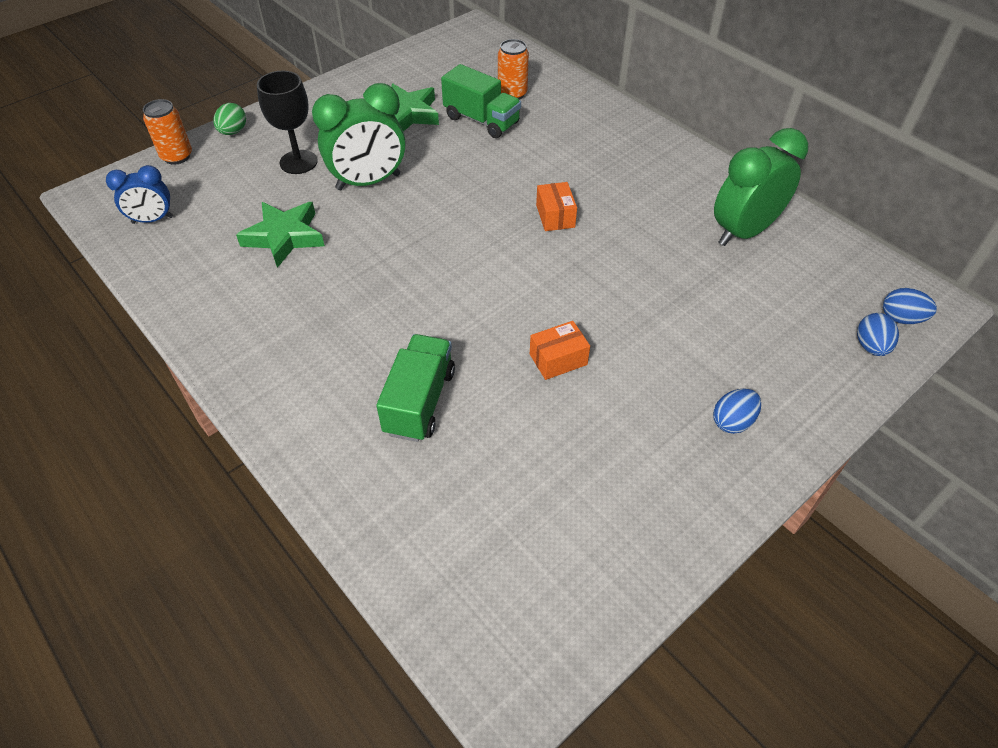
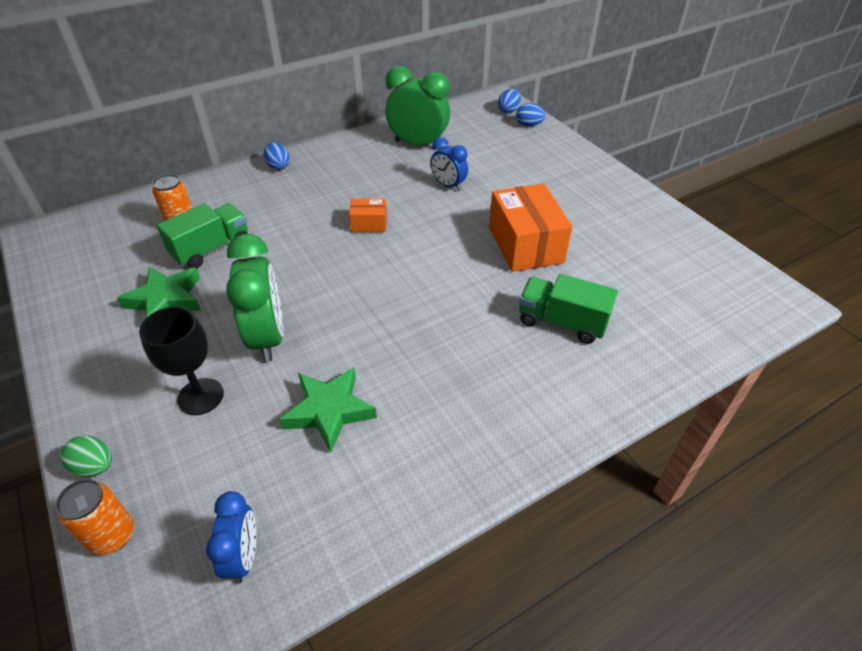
camera: 80 degrees left, 5 degrees down
(558, 359) = (525, 245): orange box -> orange box, size x2.02
(660, 272) = (448, 185): none -> blue clock
(732, 421) = (583, 183): blue egg -> blue egg (278, 166)
(743, 232) = (418, 144): green clock -> green clock turned 135 degrees clockwise

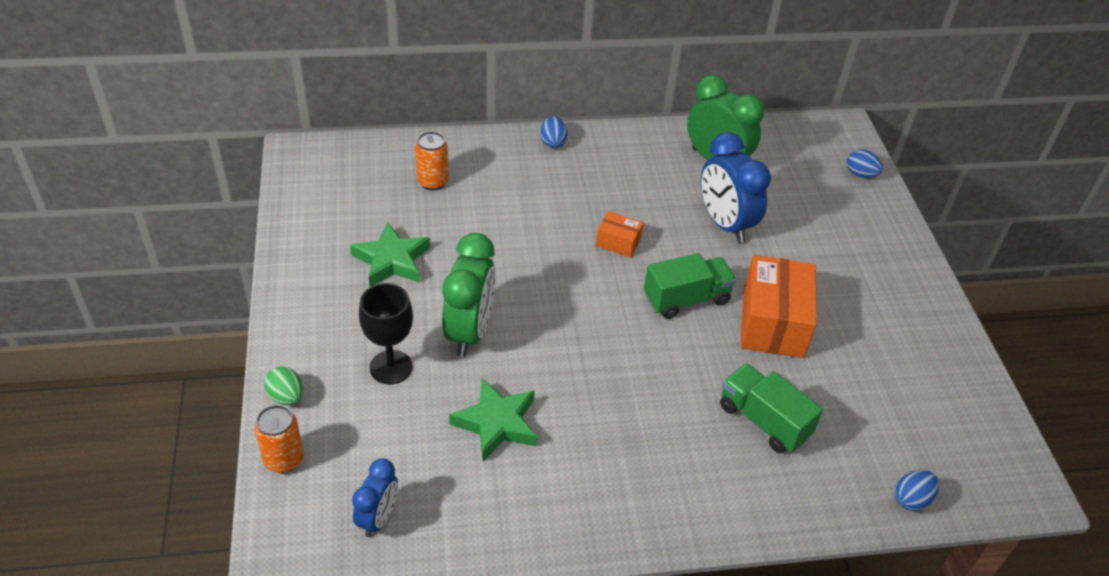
camera: 20 degrees right, 0 degrees up
(211, 249) = (451, 219): green truck -> green truck (686, 299)
(448, 185) = (725, 224): blue clock -> blue clock, size x1.72
(508, 111) = (846, 147): blue egg -> blue egg (911, 499)

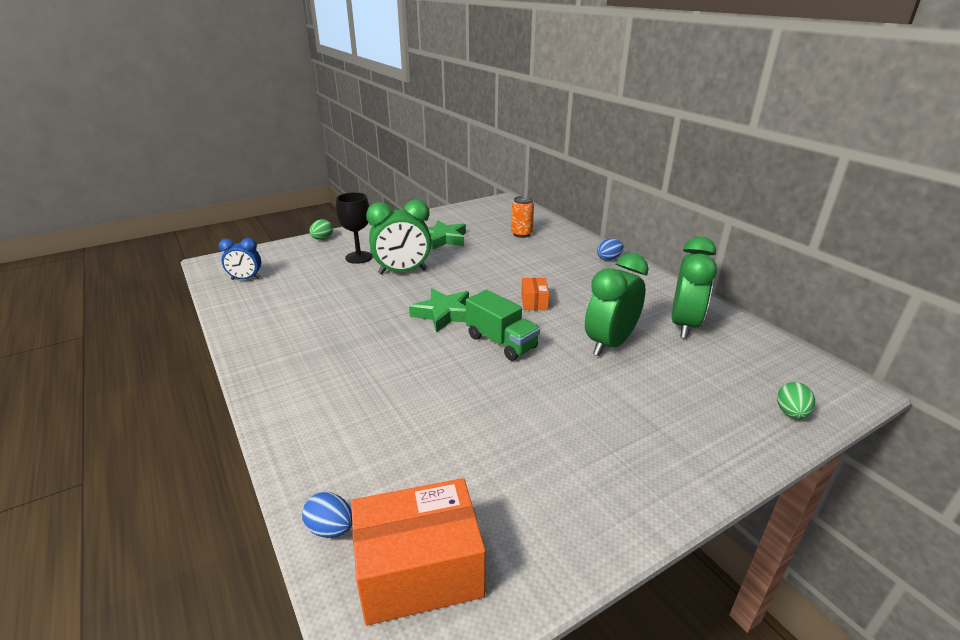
camera: 70 degrees right, 15 degrees down
(284, 459) = (279, 248): orange can -> none
(496, 423) = (331, 296): green star -> green star (444, 314)
(725, 224) = (610, 344): blue clock -> green clock
(763, 421) = (389, 407): green truck -> none
(772, 323) = (511, 391): orange box -> orange box (419, 570)
(860, 174) = (791, 413): blue egg -> green egg

